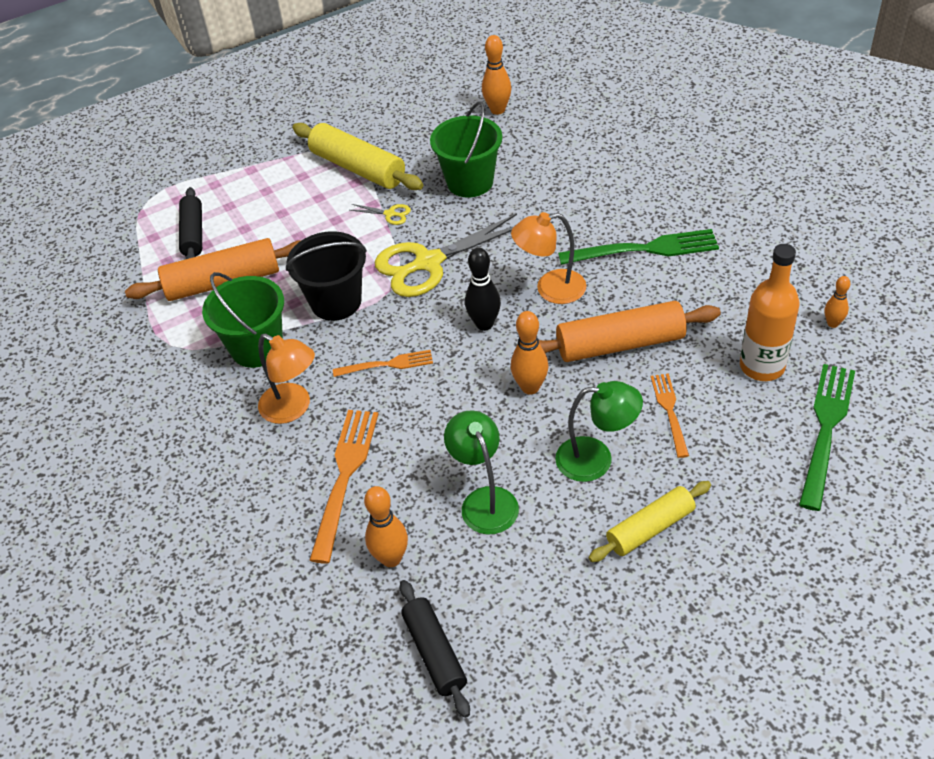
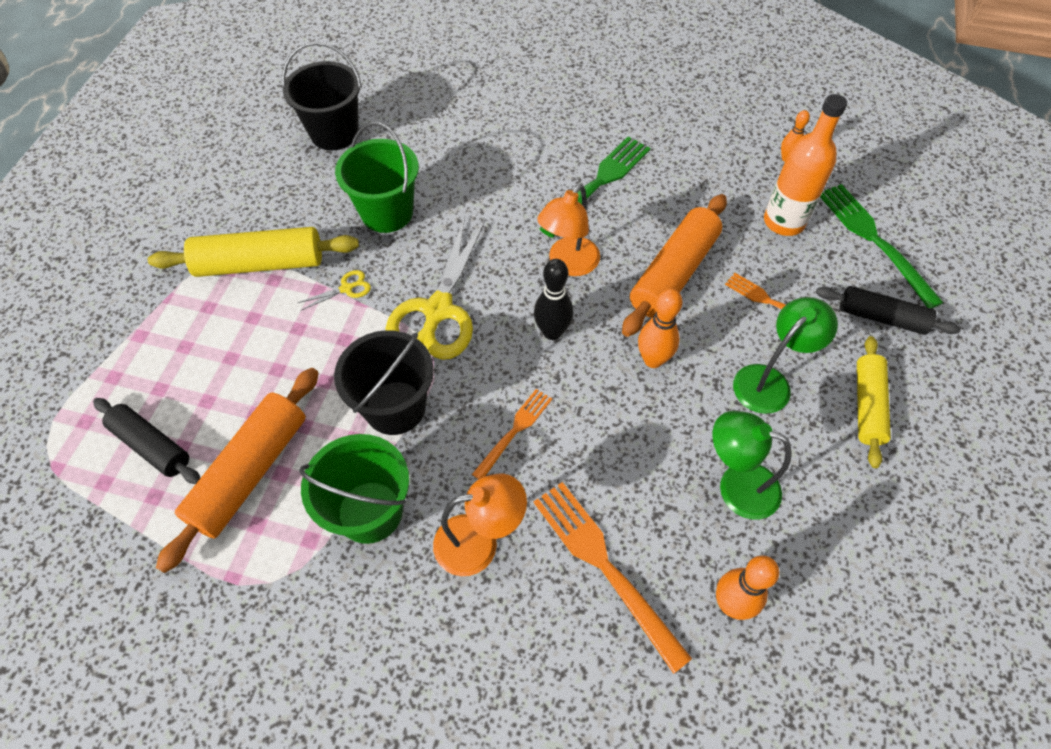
camera: 50 degrees left, 10 degrees up
(435, 652) = (860, 652): black rolling pin -> black rolling pin (881, 317)
(497, 110) = (334, 133): orange bowling pin -> black bucket

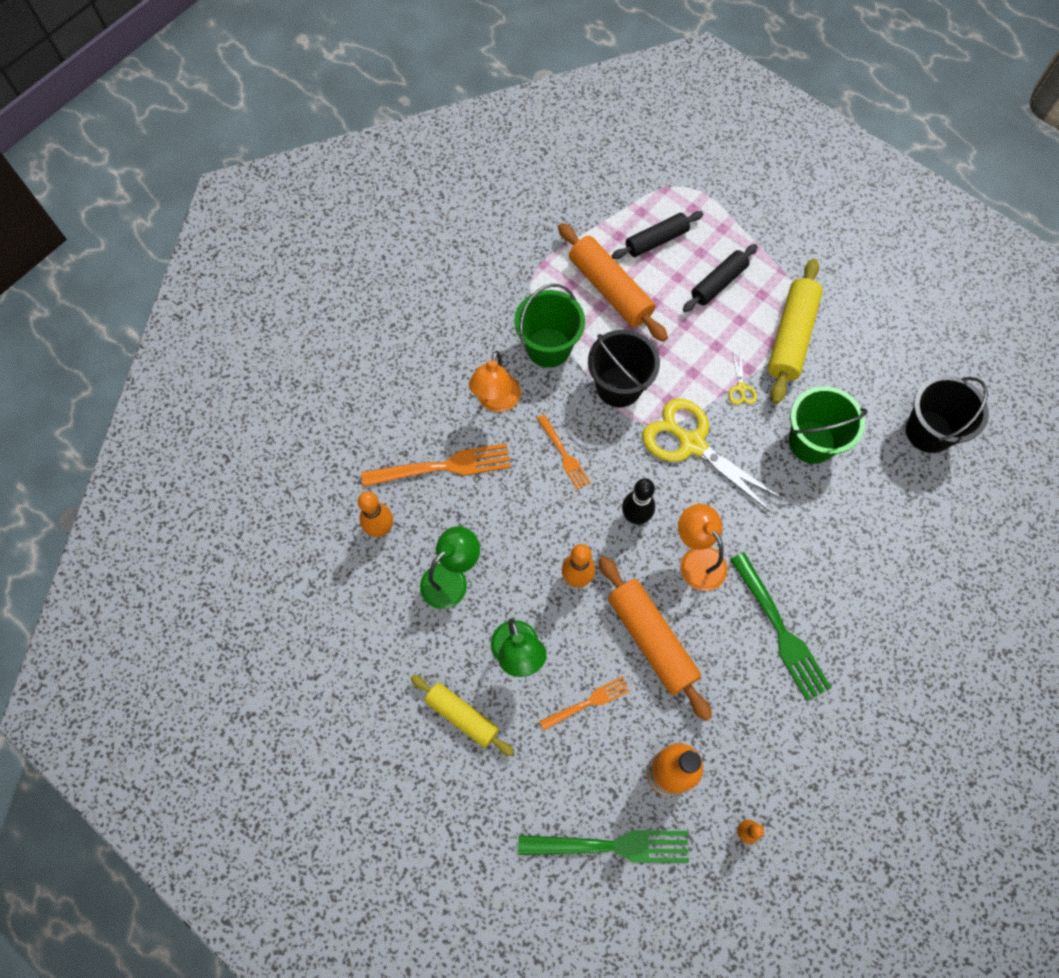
camera: 115 degrees right, 10 degrees up
(881, 317) = (530, 789): black rolling pin -> black rolling pin (718, 283)

